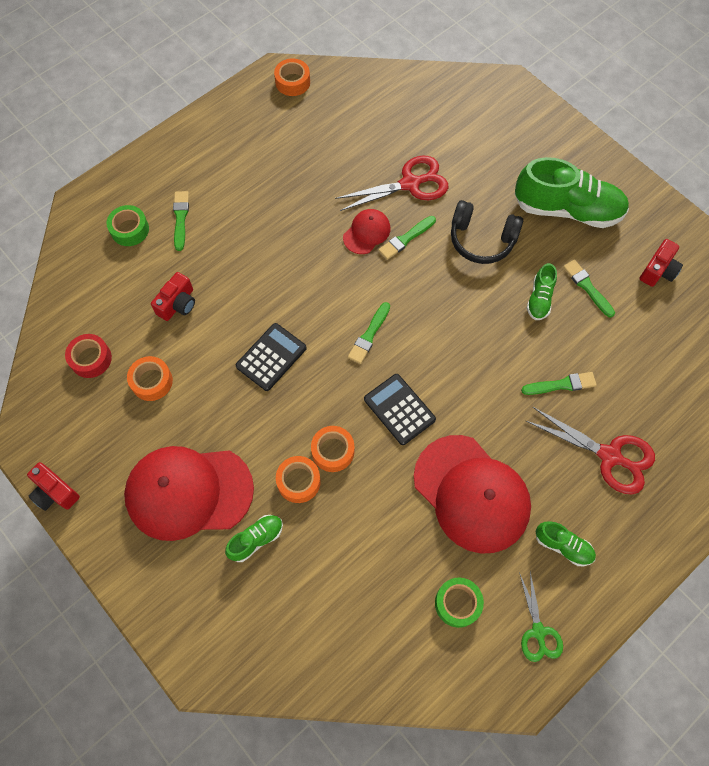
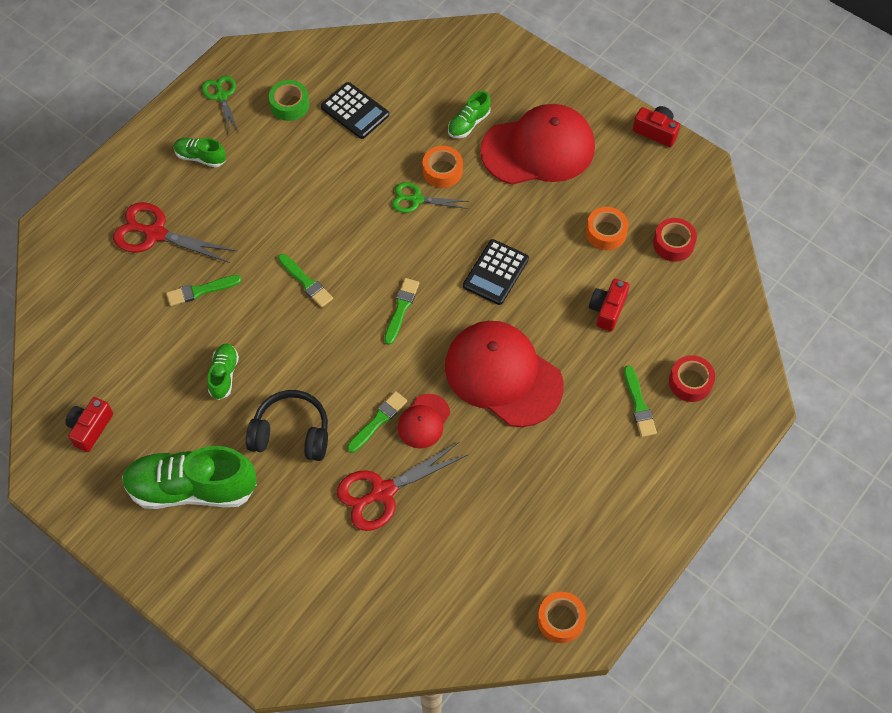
camera: 170 degrees right, 5 degrees down
(130, 229) = (690, 382): green tape -> red tape
(333, 451) = (416, 199): orange tape -> green scissors
(399, 409) = (359, 244): black calculator -> black calculator (354, 111)
(471, 493) = (284, 185): red cap -> red cap (503, 375)
(587, 287) = (171, 396): green brush -> green brush (306, 282)

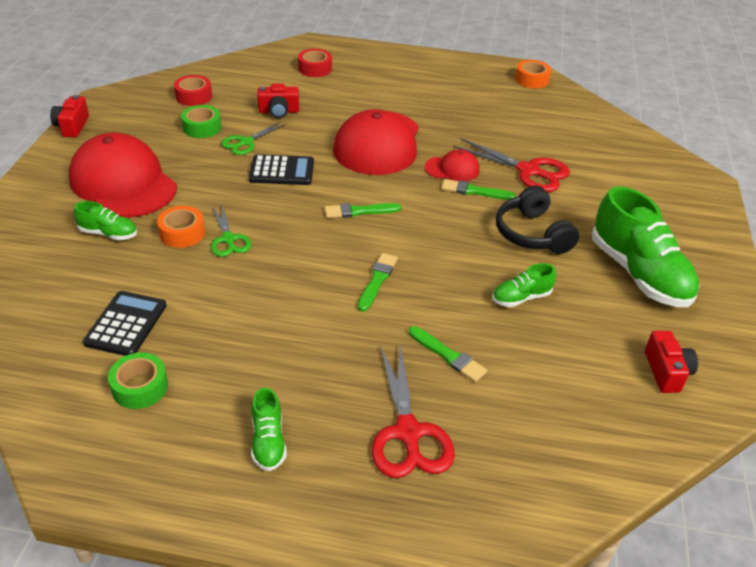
camera: 120 degrees left, 20 degrees down
(90, 428) = (666, 371): red camera -> red camera turned 90 degrees counterclockwise
(221, 96) = (152, 466): green scissors -> green scissors (246, 142)
(606, 232) = (202, 127): orange tape -> green tape
(639, 404) = (350, 83): green brush -> none

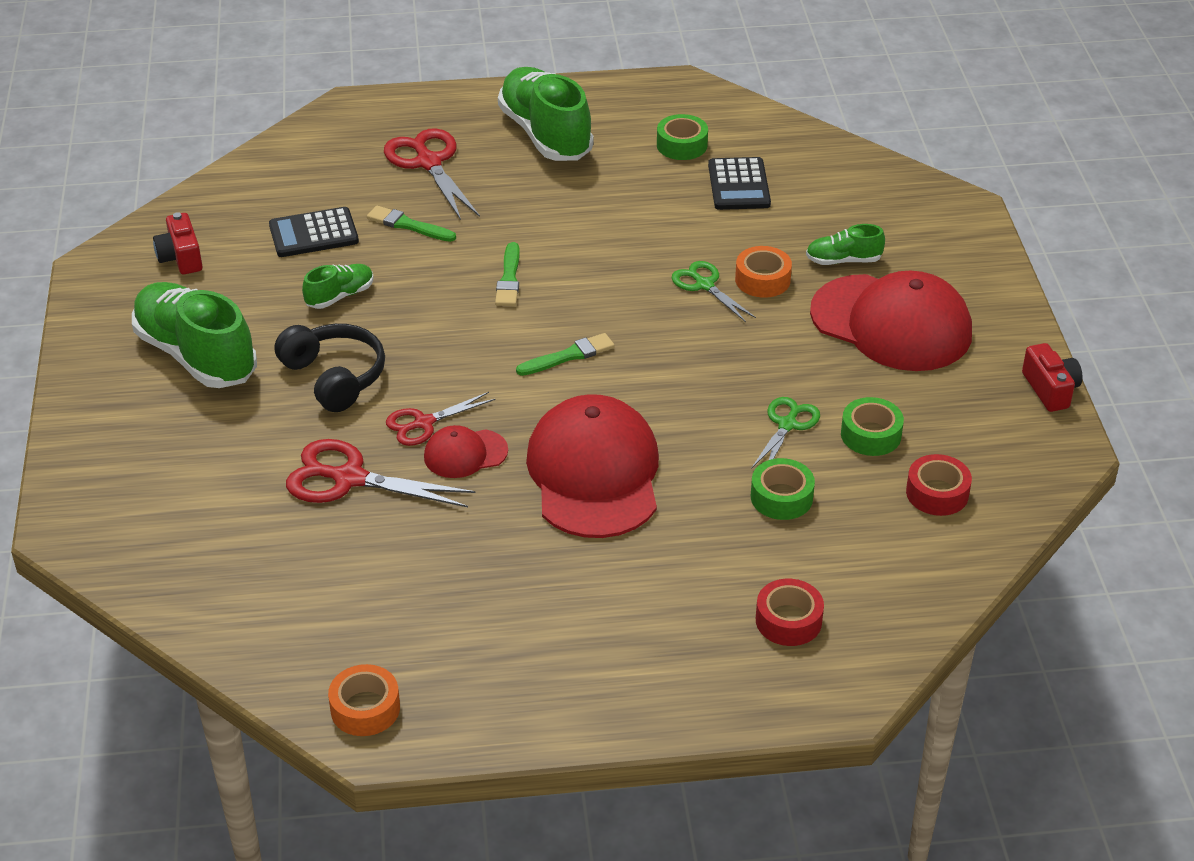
camera: 165 degrees right, 0 degrees up
(268, 441) = (545, 134): green shoe -> green shoe, size x2.09
(279, 111) = (781, 497): red camera -> green tape
(282, 171) = (704, 390): black calculator -> black calculator (313, 233)
(474, 191) = (424, 423): green brush -> red scissors

